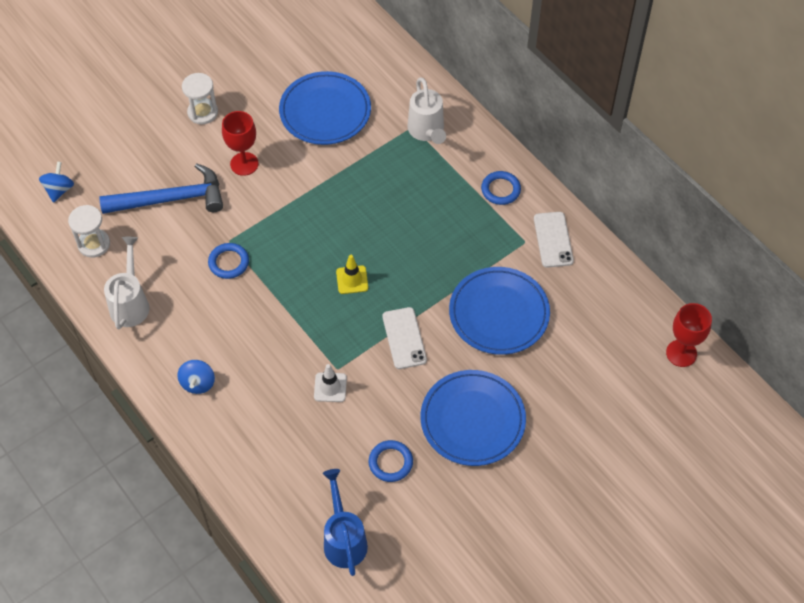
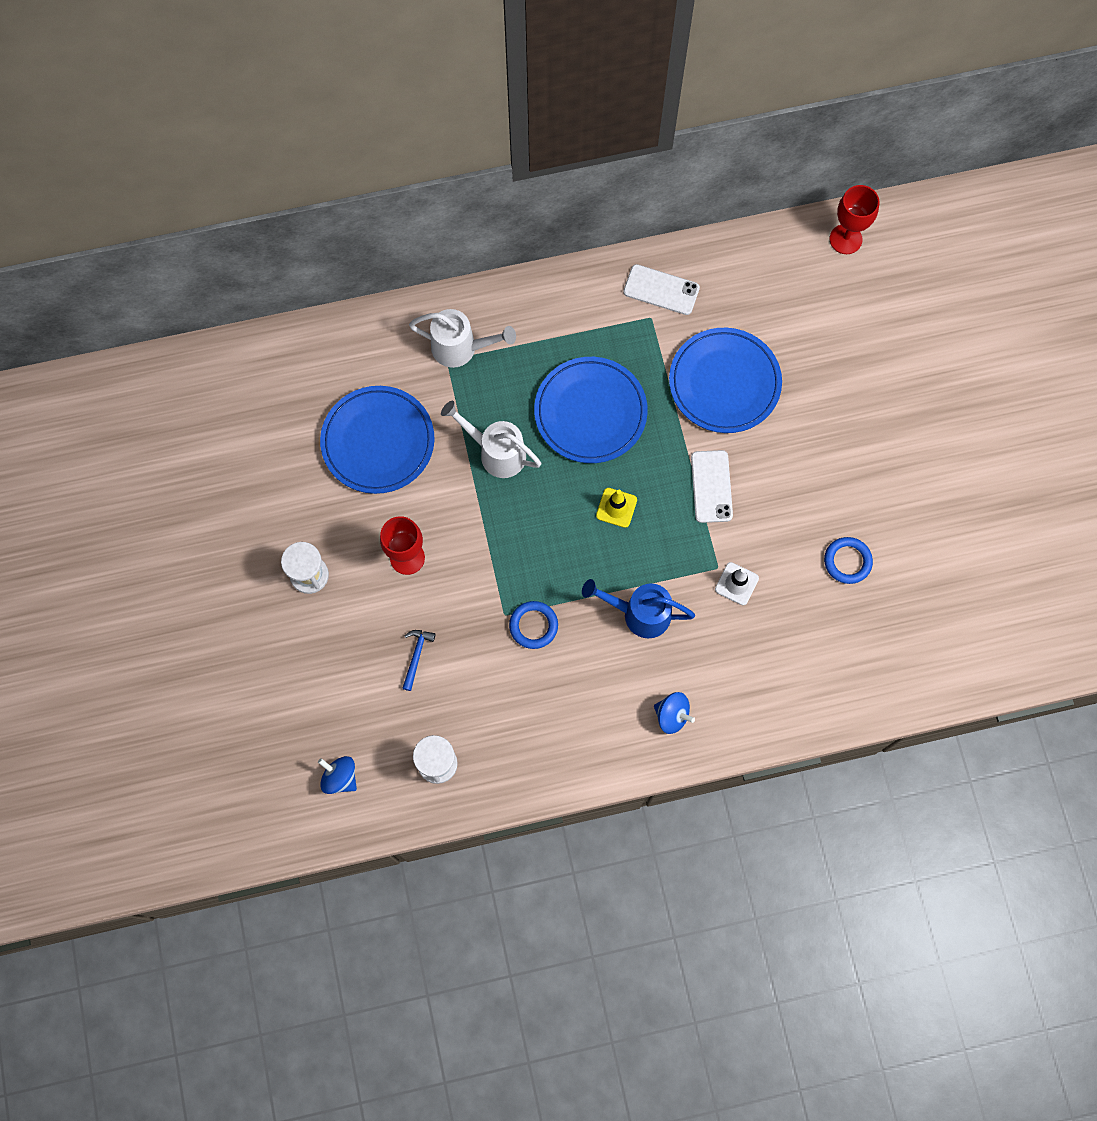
camera: 65 degrees left, 15 degrees up
(130, 303) = (537, 750): white watering can -> white watering can (496, 453)
(171, 199) = (416, 656): blue hammer -> blue hammer, size x0.42
(344, 539) = (912, 641): blue watering can -> blue watering can (639, 613)
(404, 338) = (711, 486): white phone -> white phone turned 75 degrees clockwise
(472, 420) = (834, 463): blue plate -> blue plate (590, 412)
(500, 190) = (574, 310): blue ring -> none

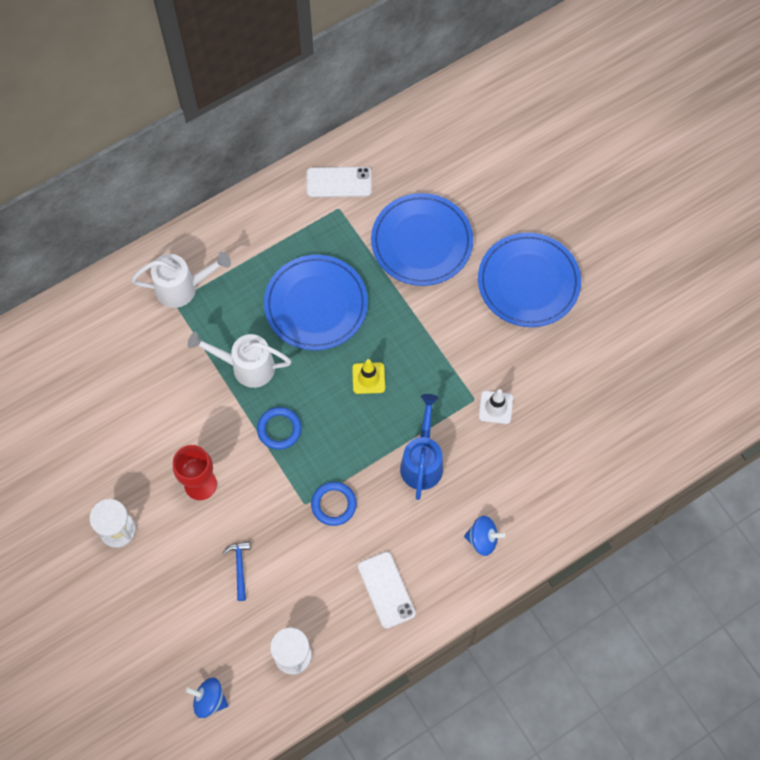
camera: 20 degrees left, 5 degrees down
(378, 442) = (138, 392): blue plate -> blue plate (528, 282)
(639, 613) = (422, 462): blue watering can -> blue watering can turned 105 degrees clockwise
(711, 486) = (443, 332): white phone -> white phone (386, 590)
(845, 239) = (478, 91): red goblet -> none
(847, 561) = (581, 356): blue ring -> blue ring (279, 429)

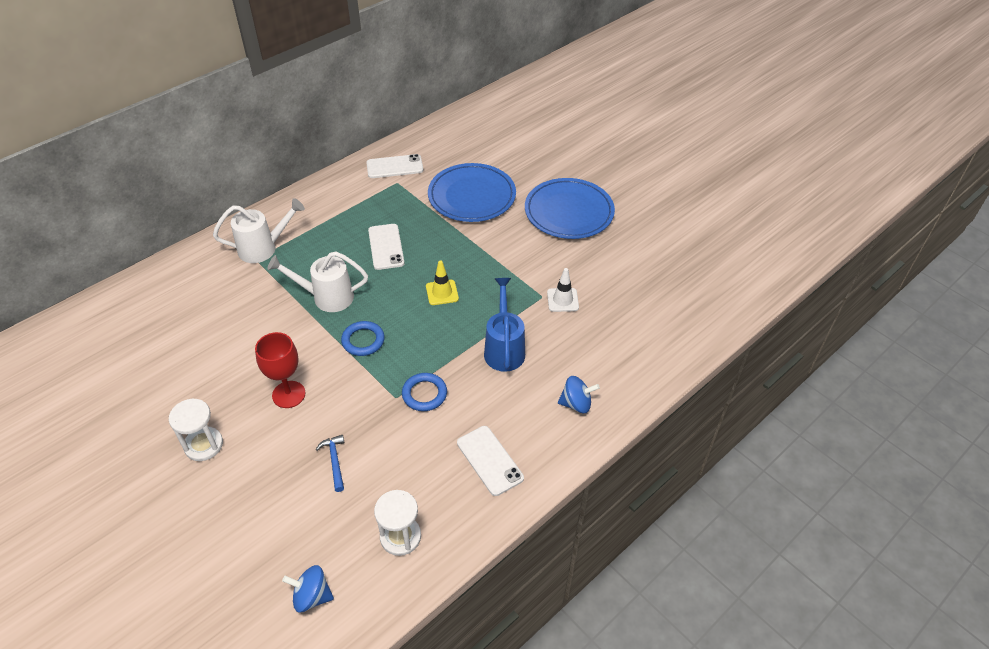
camera: 10 degrees left, 20 degrees down
(316, 305) = (386, 247): blue plate -> white phone

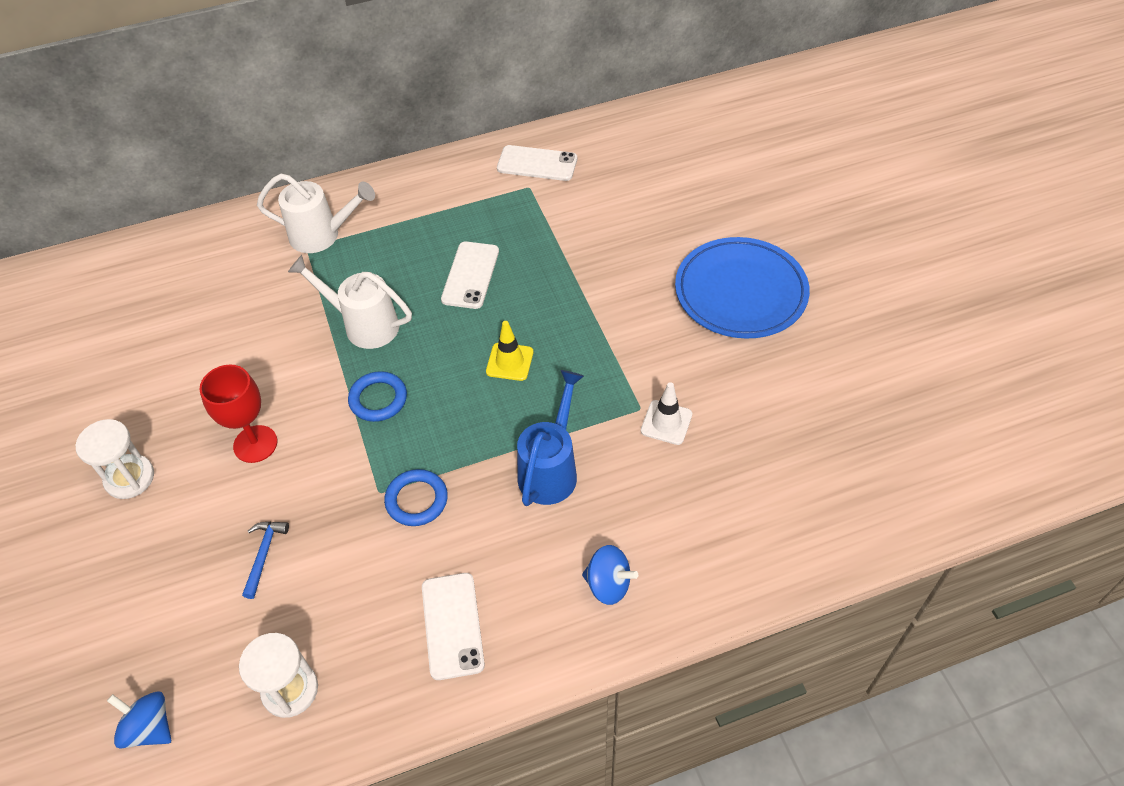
camera: 25 degrees right, 5 degrees up
(472, 196) = (617, 232): blue plate -> none

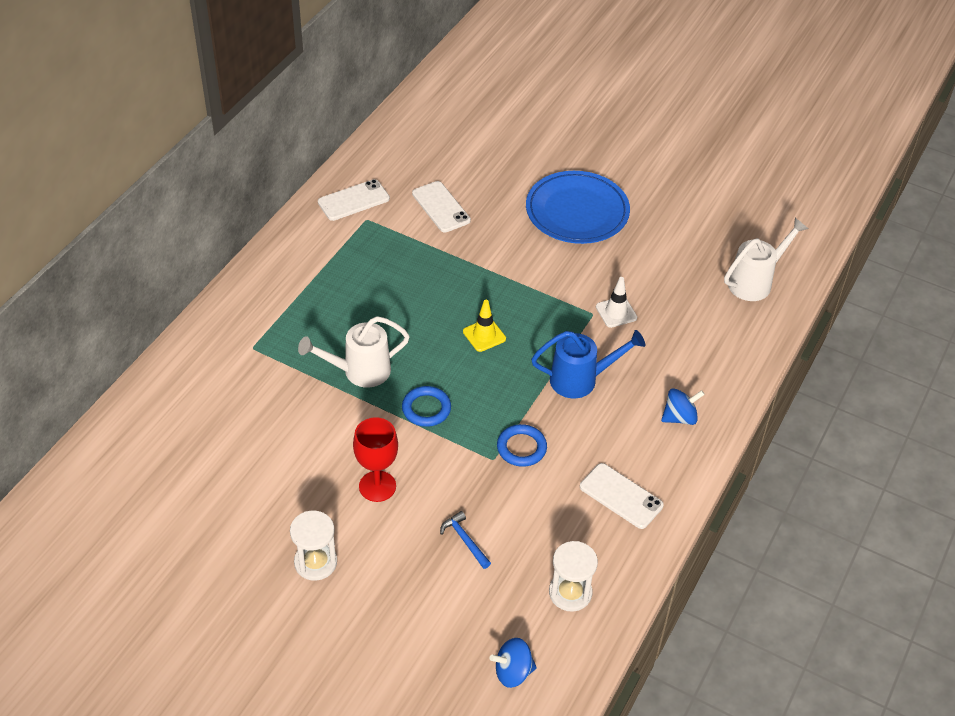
camera: 45 degrees left, 5 degrees down
(322, 235) = (253, 333): white watering can -> white watering can (755, 282)
(470, 275) = (395, 298): white phone -> white phone (441, 207)
(551, 470) = (580, 380): blue watering can -> blue watering can turned 105 degrees clockwise

